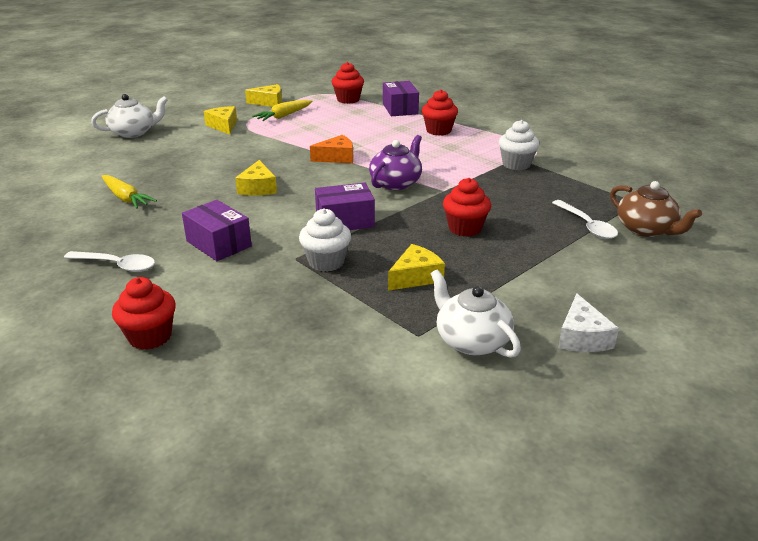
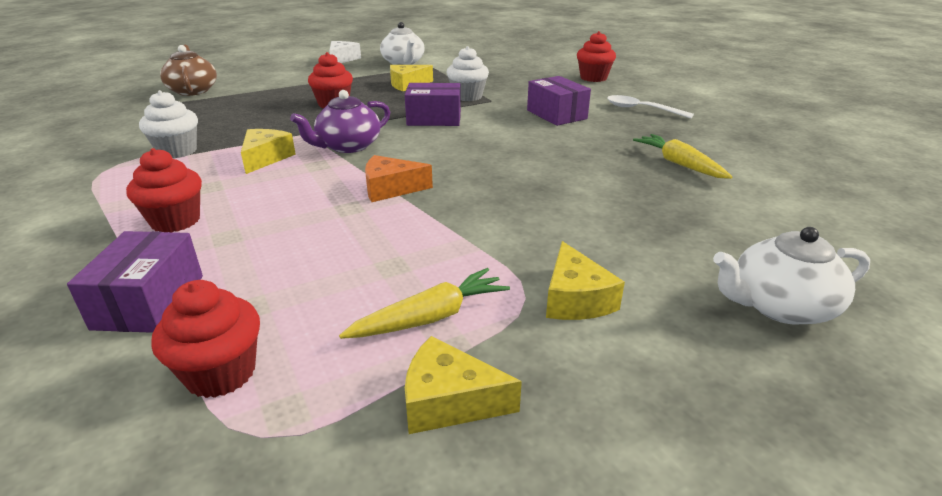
camera: 165 degrees left, 0 degrees up
(258, 188) = (514, 158): yellow cheese -> yellow cheese (265, 158)
(587, 225) = (232, 96): white spoon -> none

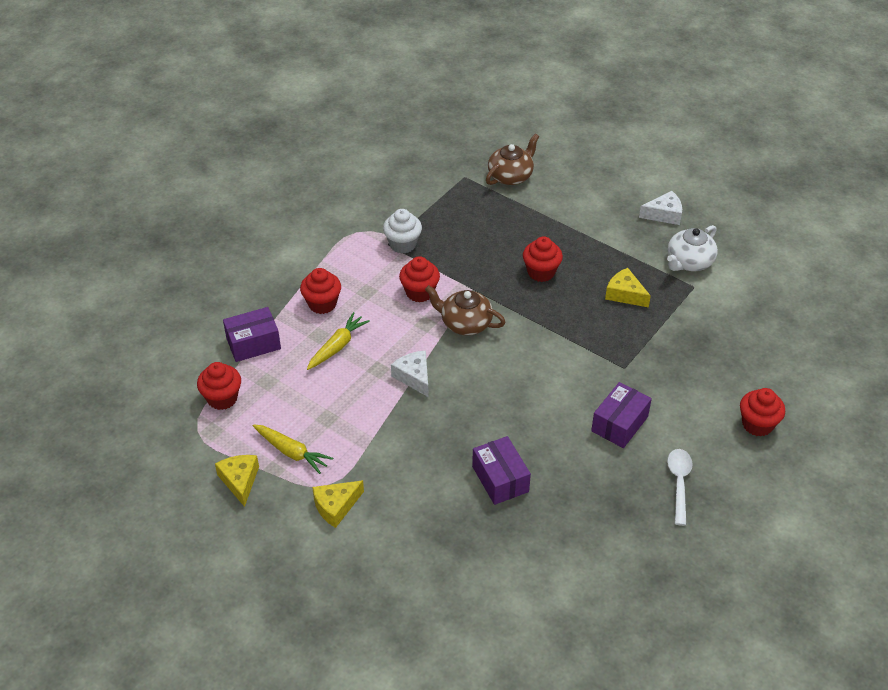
camera: 65 degrees right, 15 degrees up
(265, 158) = (419, 292): yellow cheese -> red cupcake
(348, 146) = (465, 323): purple teapot -> brown teapot
(391, 189) = (414, 377): orange cheese -> white cheese
(434, 119) = (552, 347): purple box -> purple box (500, 479)
(467, 96) = (623, 347): white cupcake -> none
(679, 164) = (557, 529): yellow carrot -> yellow carrot (337, 346)
(779, 306) = (374, 600): white teapot -> none

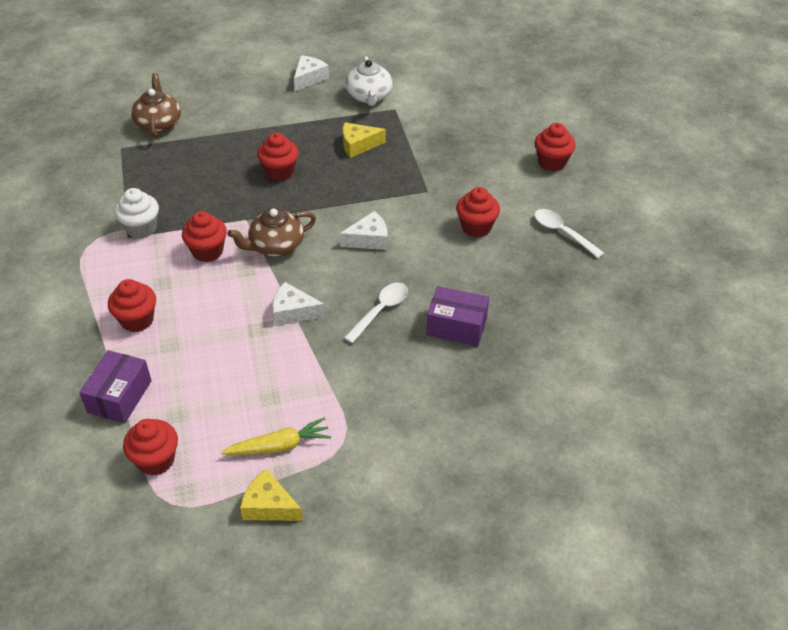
camera: 50 degrees left, 0 degrees up
(336, 506) = (373, 451): yellow cheese -> none
(337, 346) = (198, 340): yellow carrot -> none
(467, 424) = (380, 311): none -> white spoon
(531, 369) = (369, 239): none -> white cheese
(619, 424) = (476, 227): purple box -> red cupcake

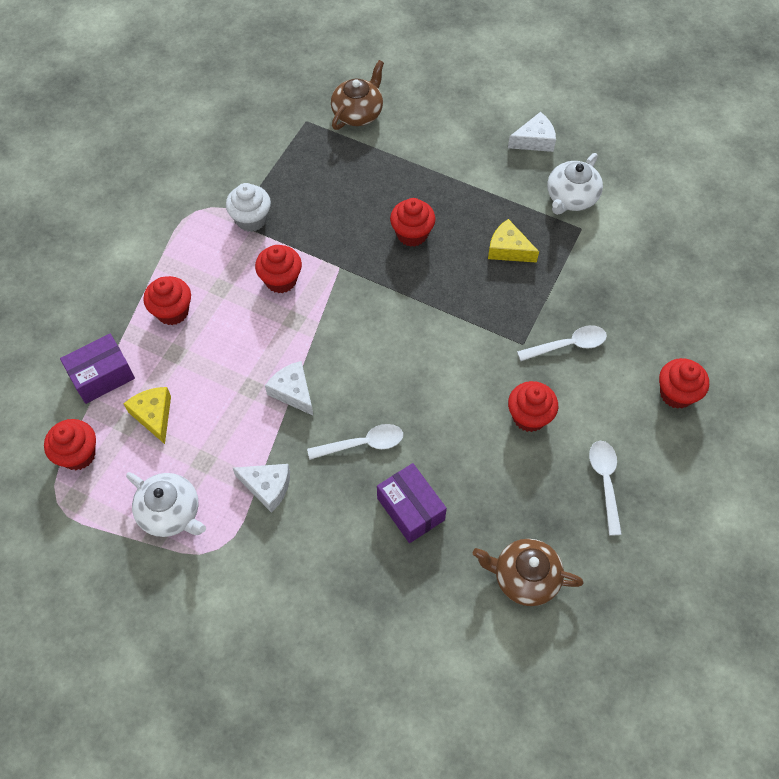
camera: 40 degrees right, 15 degrees up
(269, 506) = (117, 560): yellow cheese -> yellow cheese (154, 415)
(275, 246) = (338, 313): brown teapot -> brown teapot (524, 577)
(279, 446) = (171, 513): yellow carrot -> white teapot
(369, 239) = (421, 361): white cheese -> white cheese (267, 487)
(457, 175) = (567, 345): none -> white spoon

